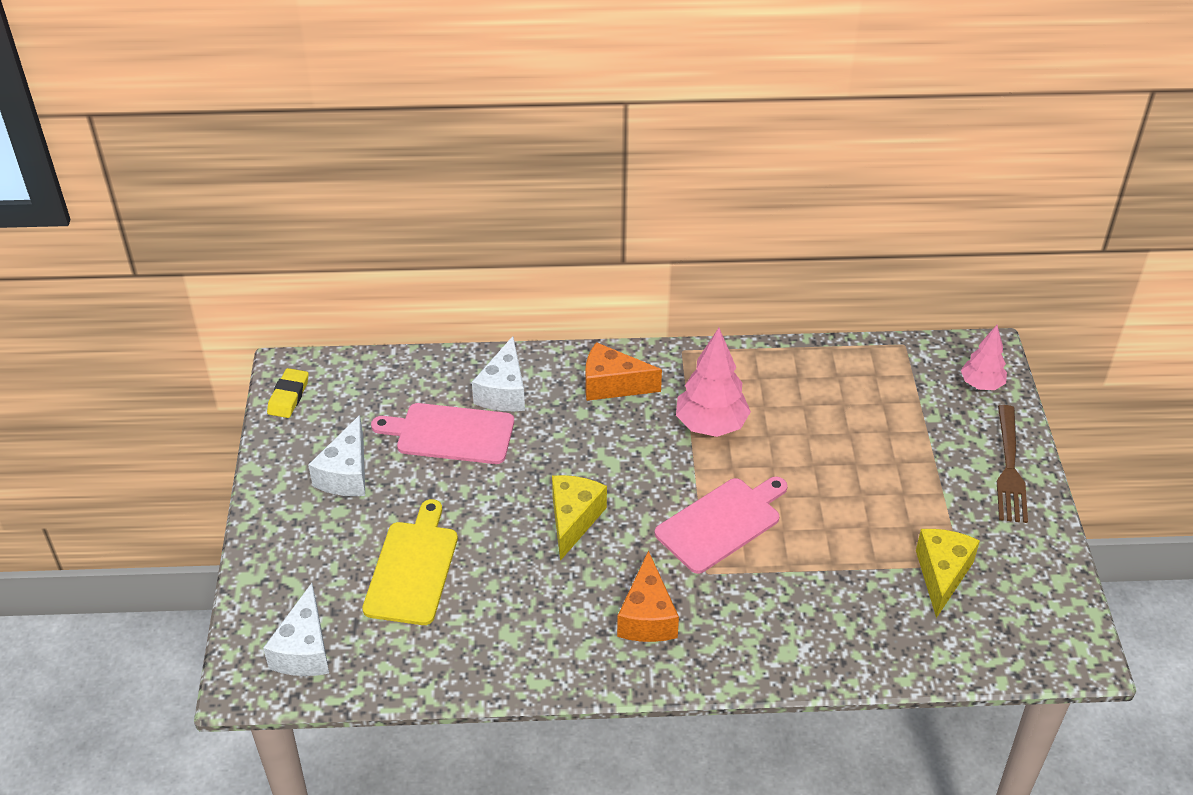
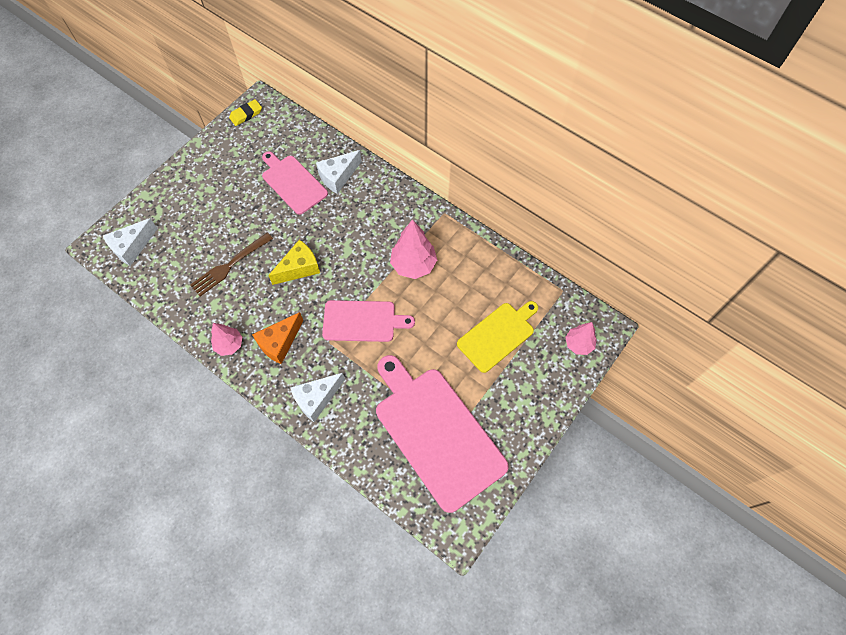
camera: 40 degrees right, 20 degrees up
(346, 474) = (230, 172): white cheese -> white cheese (316, 399)
(413, 568) = (210, 241): yellow cutting board -> yellow cutting board (498, 335)
(584, 665) = (229, 345): none -> pink tree
(612, 385) = (390, 209): orange cheese -> none
(942, 575) = (436, 432): yellow cheese -> pink cutting board
(1009, 468) = (538, 403): brown fork -> brown fork (229, 265)

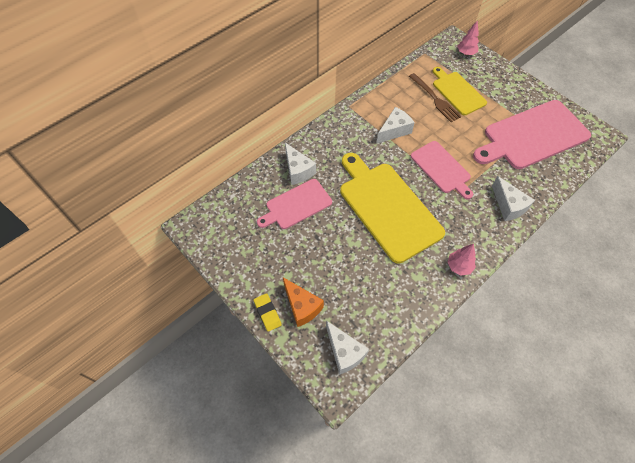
camera: 80 degrees left, 5 degrees down
(229, 265) = (378, 262): brown fork -> brown fork (435, 99)
(246, 114) = (203, 238): yellow eraser -> yellow eraser (267, 313)
(279, 343) = (458, 228): orange cheese -> orange cheese (302, 306)
(299, 268) = (387, 207): yellow cheese -> yellow cutting board
(362, 321) = (441, 169): pink cutting board -> pink cutting board turned 135 degrees clockwise
(413, 265) = (394, 131): pink tree -> white cheese

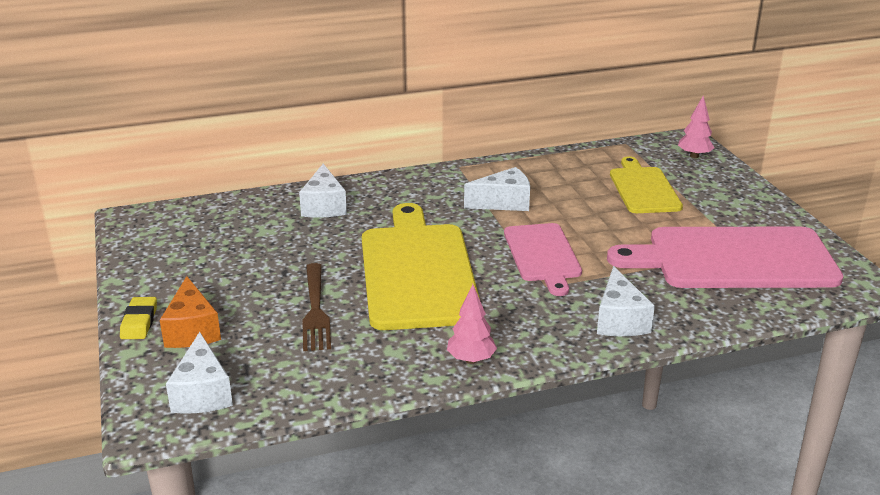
camera: 25 degrees right, 30 degrees down
(296, 205) = (288, 235): pink cutting board -> none
(435, 99) = (599, 188): brown fork -> brown fork (315, 310)

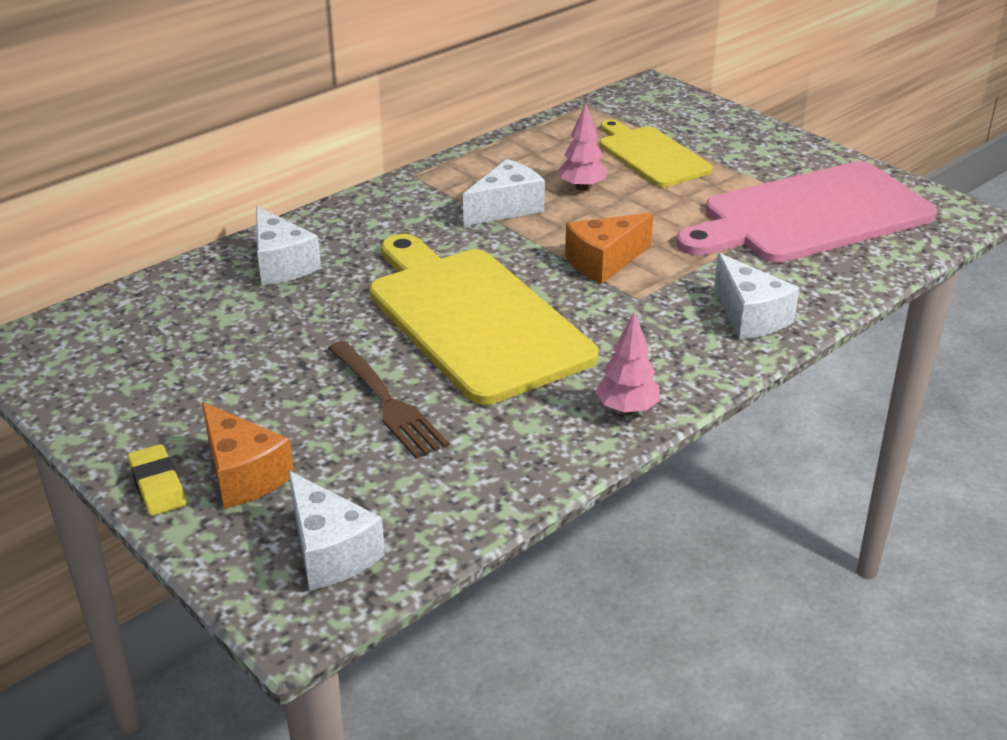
camera: 25 degrees left, 5 degrees up
(542, 255) = (604, 262): pink cutting board -> orange cheese
(694, 156) = (674, 104): pink tree -> pink tree (582, 187)

